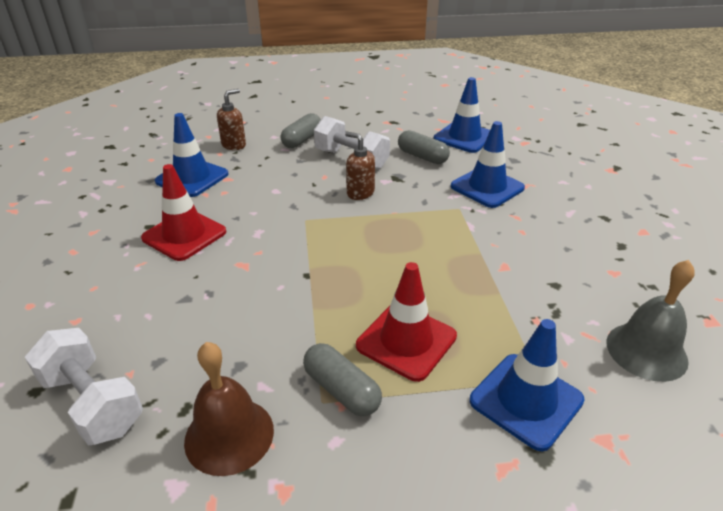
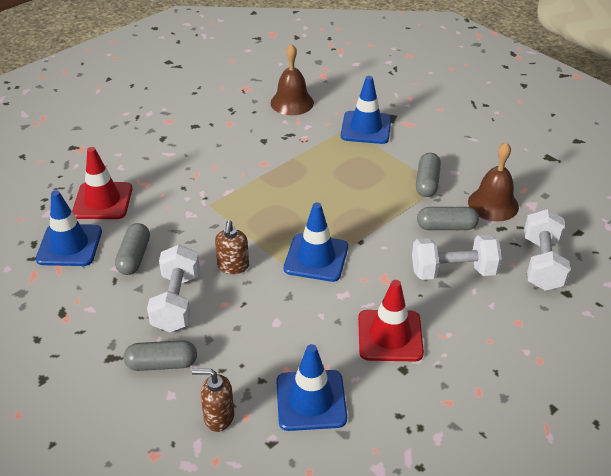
camera: 125 degrees left, 5 degrees up
(188, 316) = (453, 271): none -> white dumbbell
(249, 354) = (446, 227): none -> grey capsule
(406, 341) = (370, 176): red traffic cone -> red traffic cone (102, 201)
(487, 187) = (163, 201): blue traffic cone -> blue traffic cone (316, 258)
(646, 351) = (292, 102): grey bell -> brown bell

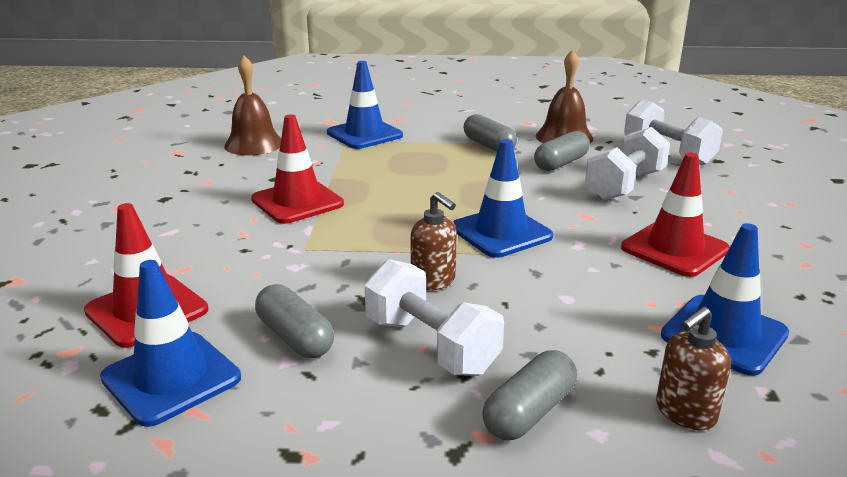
camera: 45 degrees left, 15 degrees down
(250, 167) = (297, 202): none -> red traffic cone

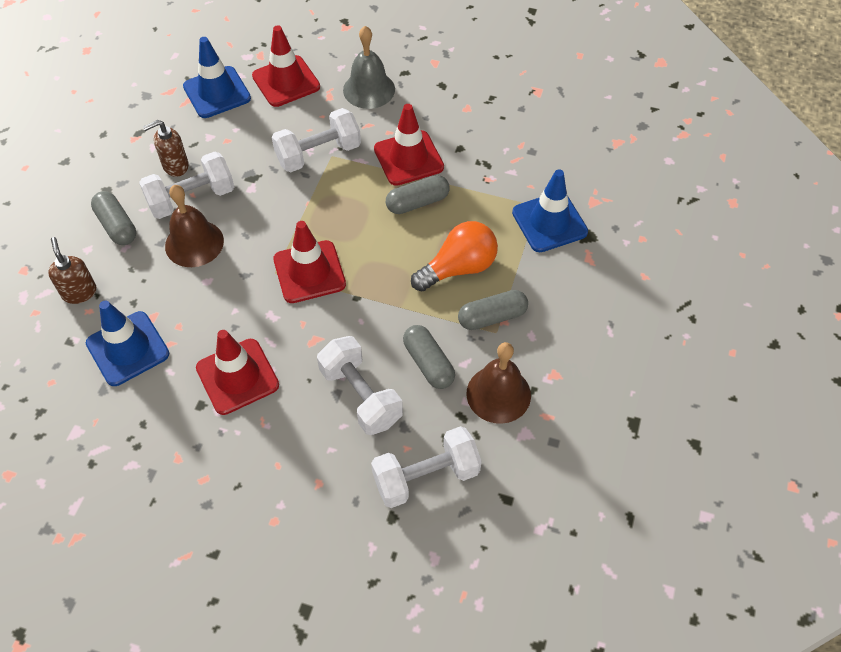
camera: 105 degrees right, 30 degrees up
(170, 241) = (369, 89): none -> grey bell
(254, 144) = (543, 139): brown bell -> brown bell (194, 243)
(295, 337) = (229, 141): grey capsule -> grey capsule (417, 202)
(304, 257) = (318, 154): none -> white dumbbell
(433, 281) = (259, 215): brown soap dispenser -> brown soap dispenser (175, 166)
(443, 163) = (458, 268): none -> orange light bulb
(501, 232) = (309, 272): blue traffic cone -> red traffic cone

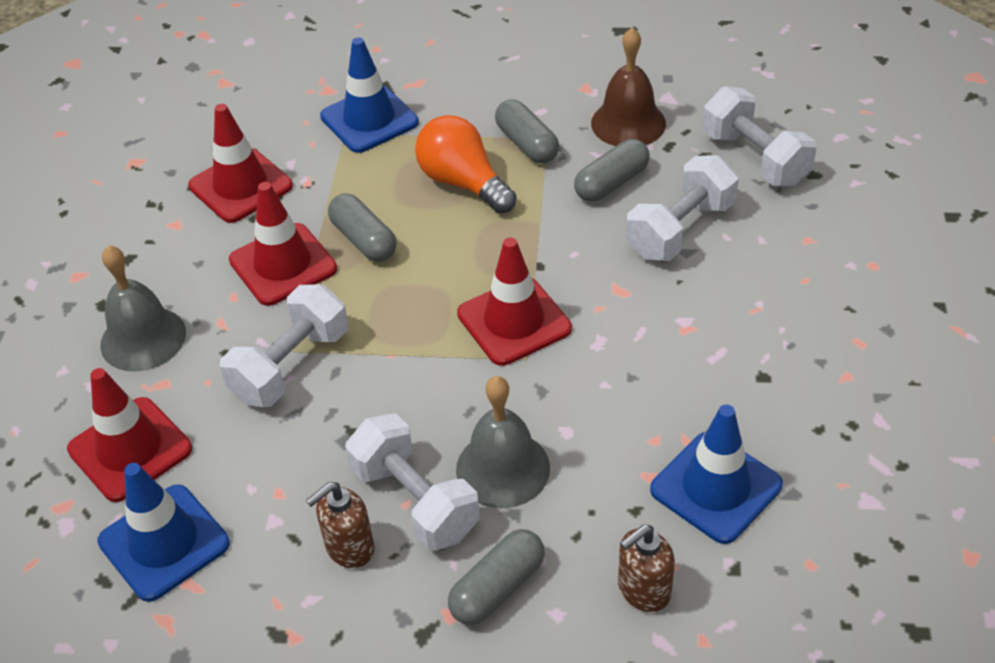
camera: 100 degrees left, 10 degrees down
(175, 166) = (349, 548): brown soap dispenser -> brown soap dispenser turned 90 degrees clockwise
(194, 243) = (503, 468): brown bell -> grey bell
(237, 376) = (705, 350): red traffic cone -> red traffic cone (241, 186)
(318, 154) = (291, 366): white dumbbell -> white dumbbell turned 75 degrees clockwise

